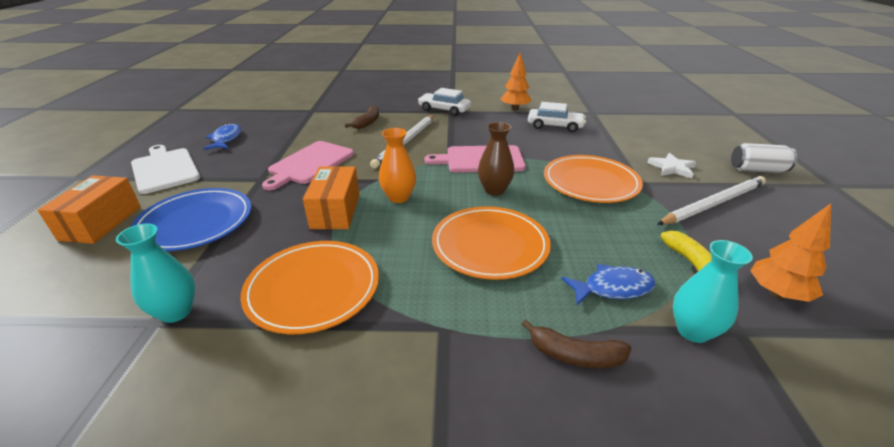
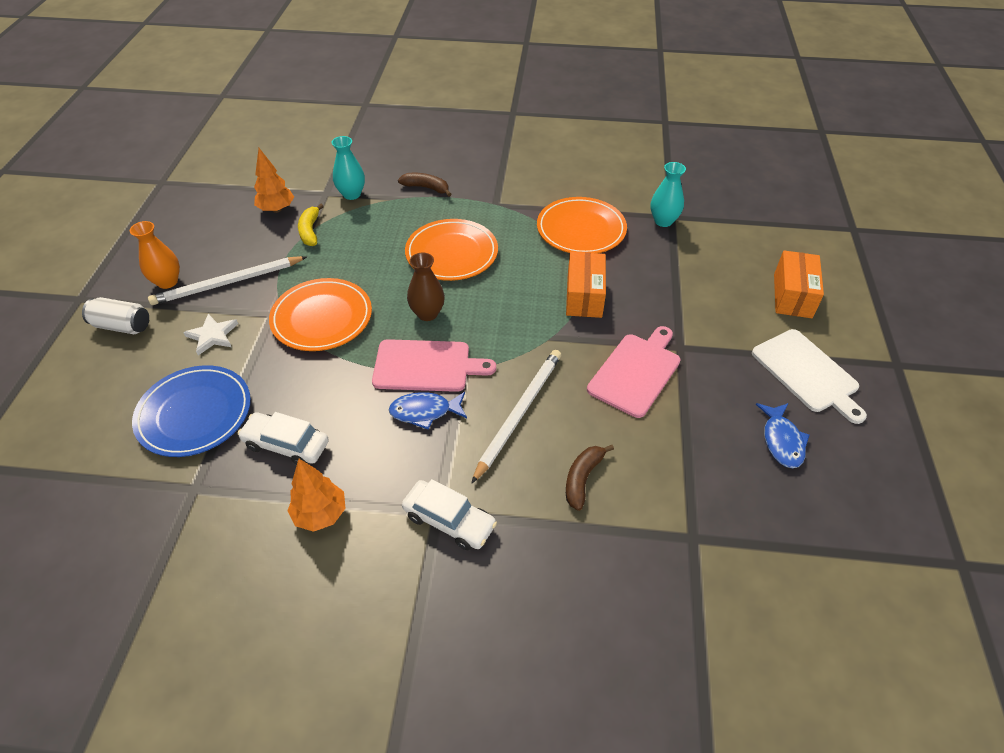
camera: 175 degrees left, 15 degrees up
(195, 223) = (706, 290): blue plate -> blue plate (194, 414)
(399, 197) = (525, 310): orange vase -> orange vase (167, 282)
(612, 288) = (380, 218): blue fish -> blue fish (425, 411)

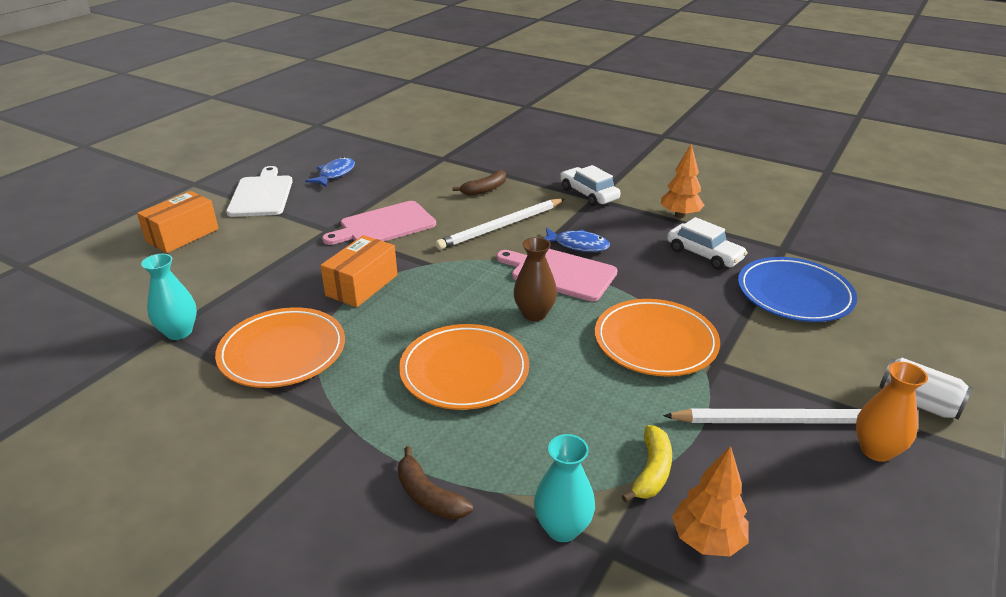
camera: 155 degrees left, 15 degrees down
(212, 336) = (790, 358): white star -> none

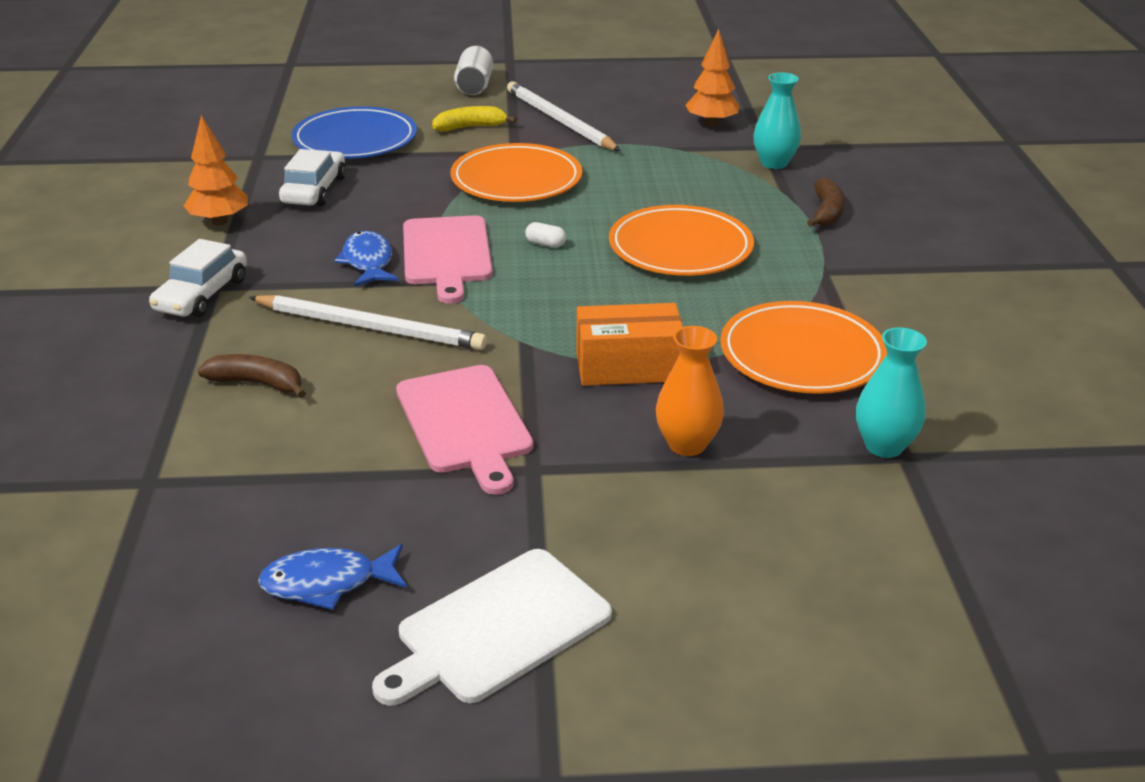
camera: 125 degrees left, 0 degrees up
(183, 235) = (725, 622): orange box -> none
(384, 225) = (465, 423): pink cutting board -> pink cutting board turned 45 degrees clockwise
(534, 314) = (545, 244): brown vase -> white capsule
(651, 471) = (679, 149): yellow banana -> yellow banana (470, 127)
(876, 450) = (550, 92): orange vase -> orange vase (687, 444)

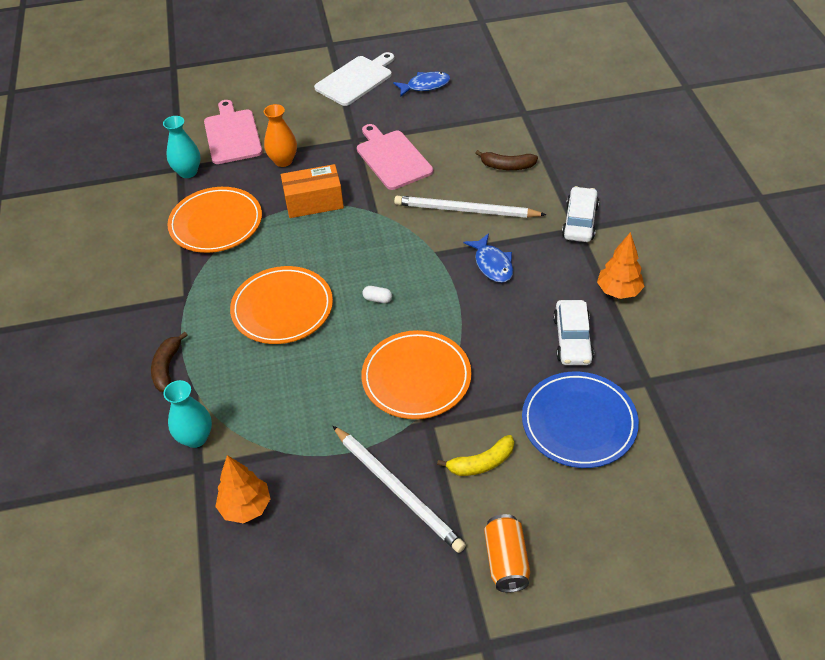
camera: 175 degrees right, 15 degrees up
(447, 254) = (442, 279): pink cutting board -> pink cutting board (232, 135)
(474, 86) = (506, 561): white can -> orange can

